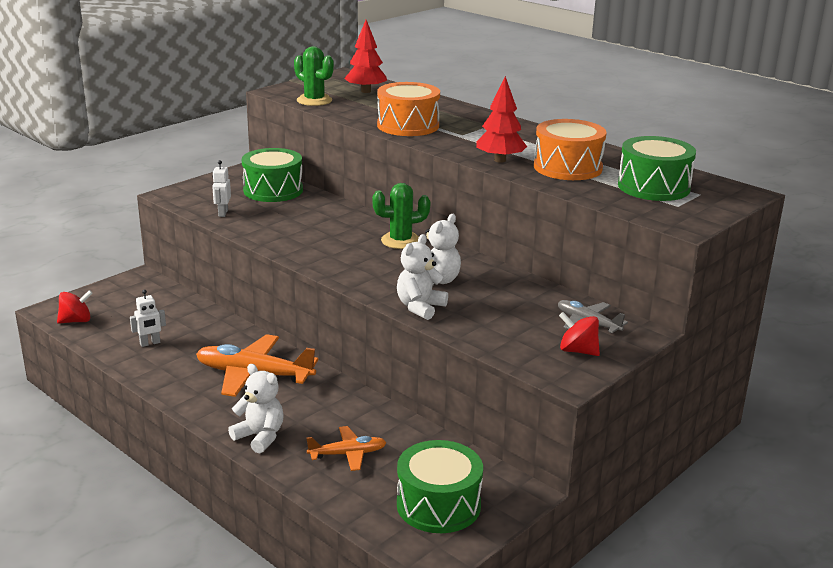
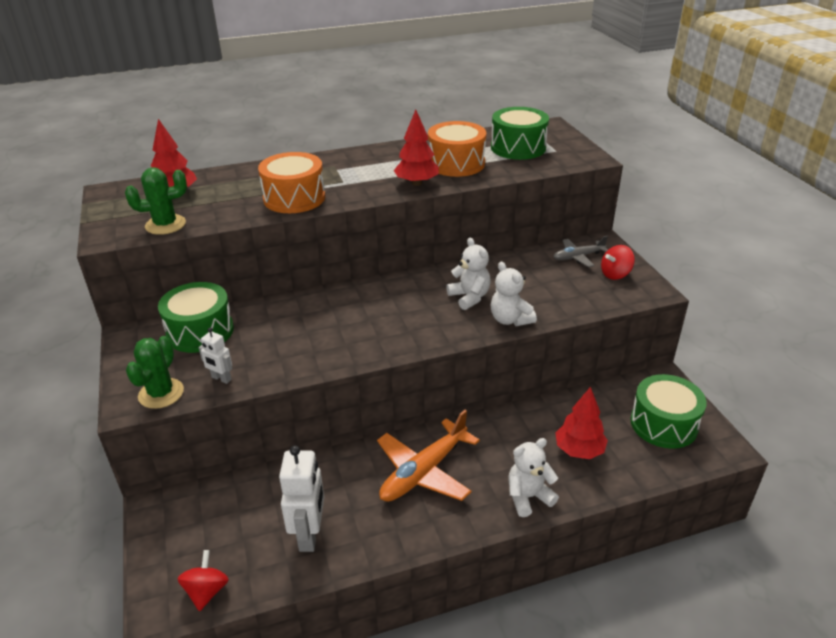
camera: 60 degrees left, 10 degrees up
(150, 343) = (310, 535): white robot -> white robot, size x1.87
(348, 454) = (579, 450): orange plane -> red tree
(401, 241) = (382, 292): green cactus -> green cactus (161, 393)

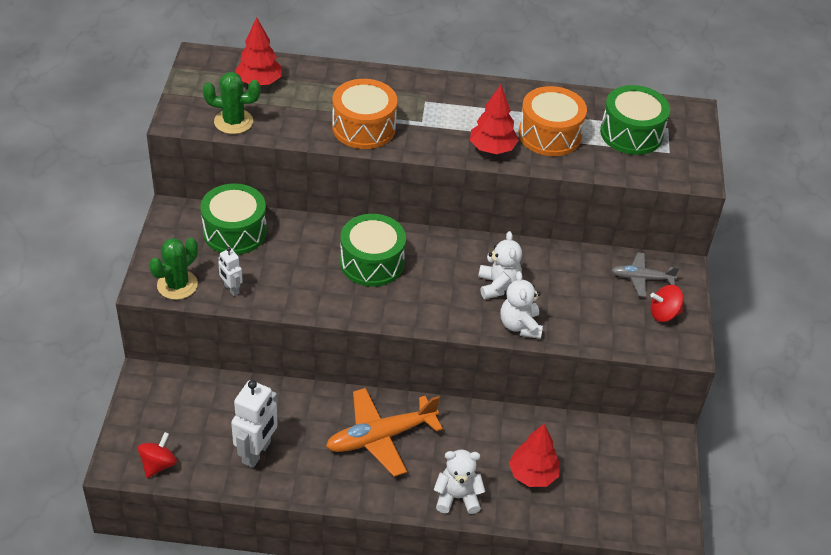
camera: 20 degrees right, 10 degrees up
(663, 424) = (633, 483): green drum -> green drum (372, 262)

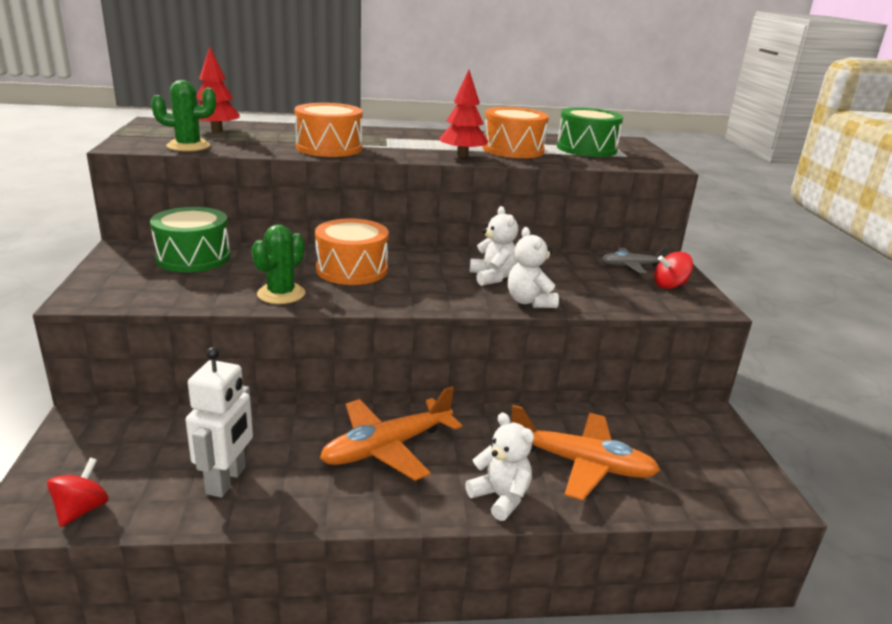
camera: 10 degrees left, 20 degrees down
(177, 285) = (119, 296): green cactus -> green cactus (281, 294)
(231, 289) = (188, 295): white robot -> none
(372, 262) = (352, 269): green drum -> orange drum
(457, 497) = (500, 497): white teddy bear -> white teddy bear turned 60 degrees clockwise
(533, 474) = (581, 464): red tree -> orange plane

